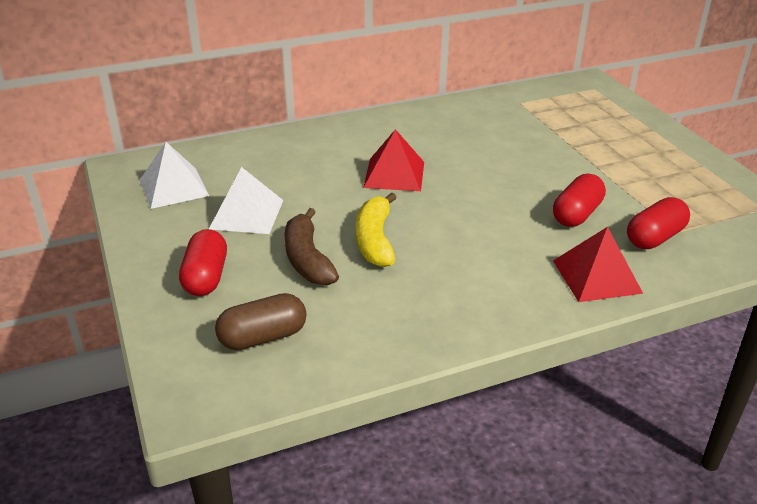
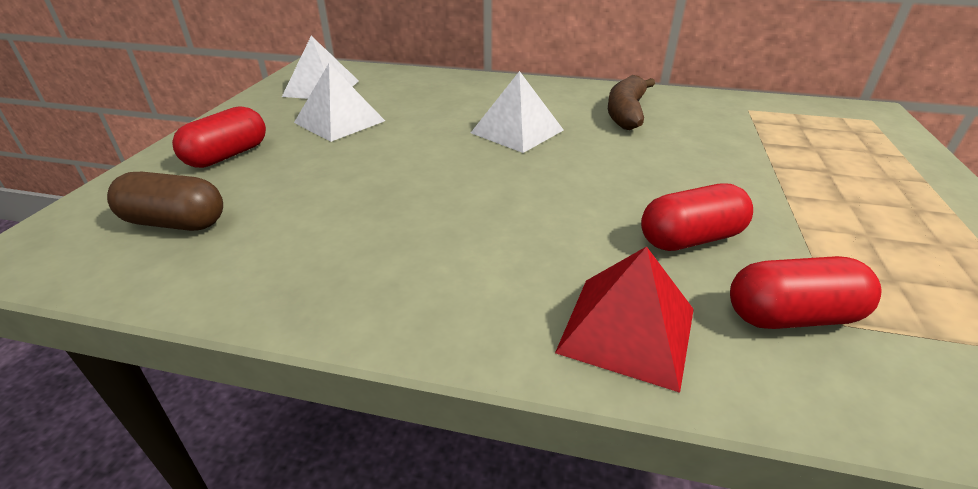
camera: 35 degrees right, 0 degrees up
(307, 259) = (325, 172): brown banana -> brown banana (626, 113)
(375, 240) = (411, 179): yellow banana -> none
(394, 174) = (517, 131): red pyramid -> white pyramid

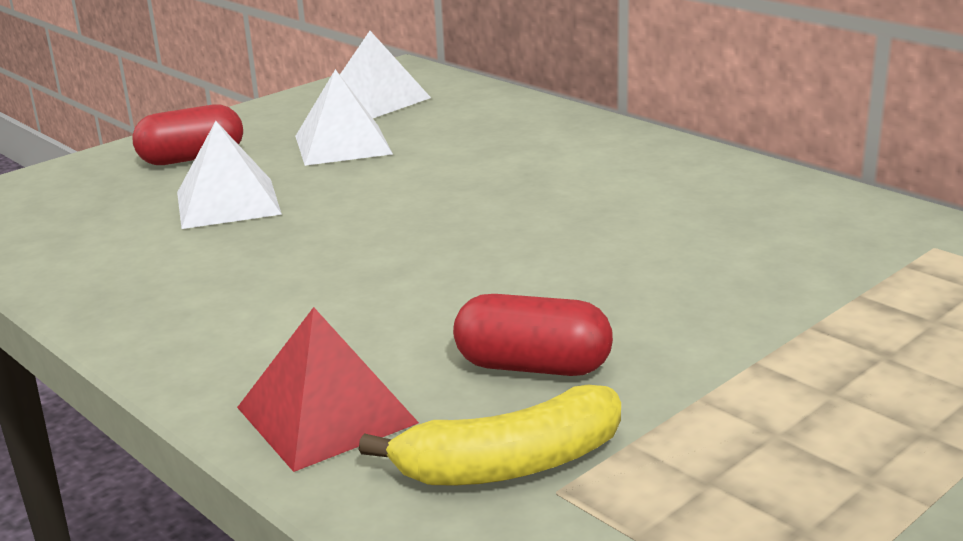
camera: 35 degrees right, 10 degrees down
(175, 223) = (82, 211): brown capsule -> none
(517, 131) = (528, 200): white pyramid -> white pyramid (228, 203)
(626, 113) = (719, 209): brown banana -> none
(791, 316) = (510, 465): red capsule -> yellow banana

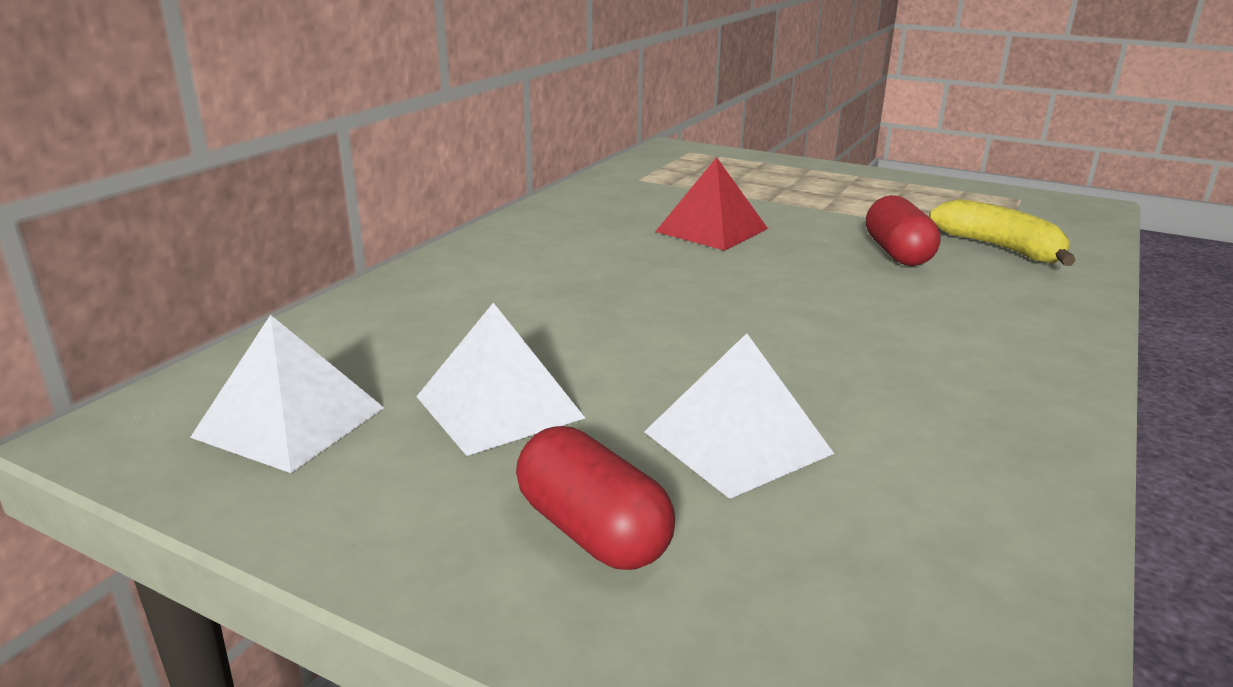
camera: 110 degrees left, 0 degrees up
(327, 415) = (1034, 299): red pyramid -> red pyramid (711, 230)

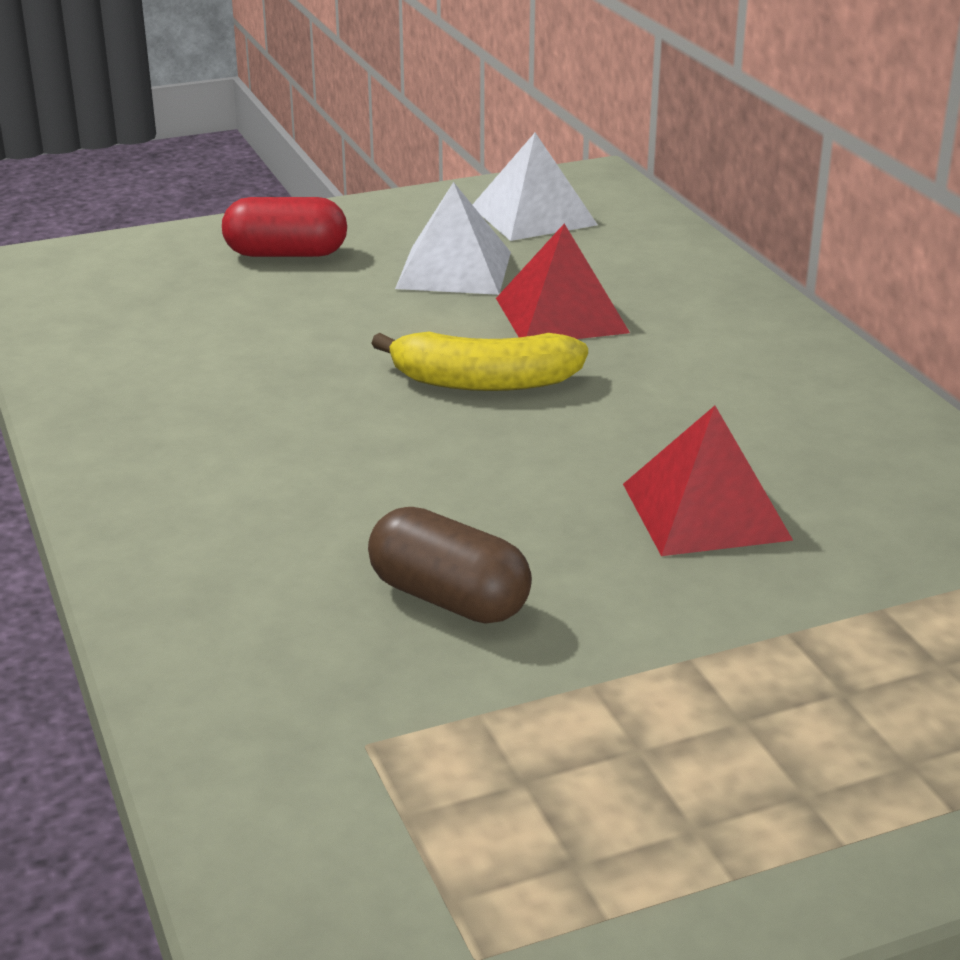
camera: 130 degrees right, 5 degrees up
(531, 329) = (561, 315): none -> red pyramid
(737, 442) = (285, 320): white pyramid -> none
(897, 253) = (449, 599): red capsule -> brown capsule
(1001, 248) = (342, 702): yellow banana -> yellow banana (483, 382)

